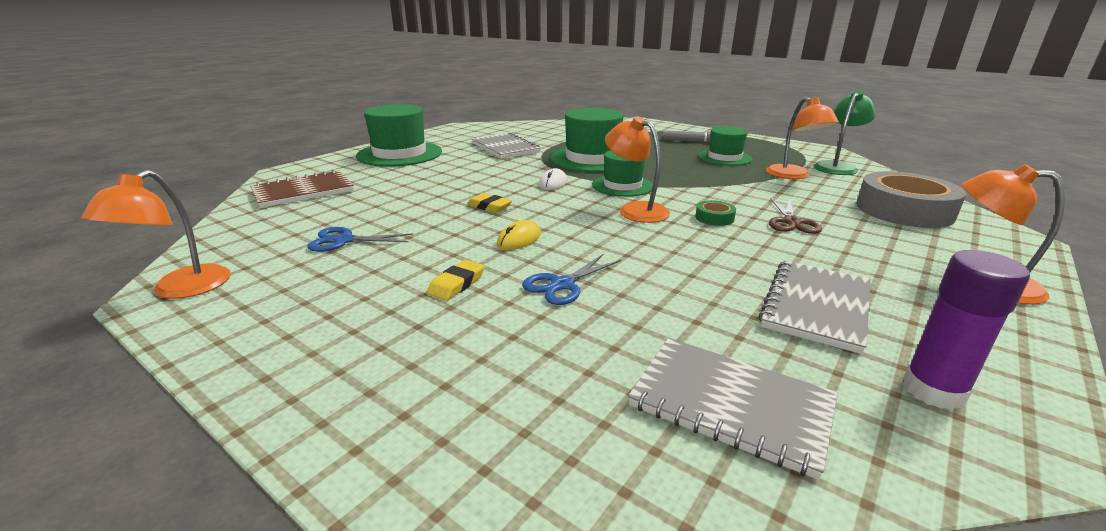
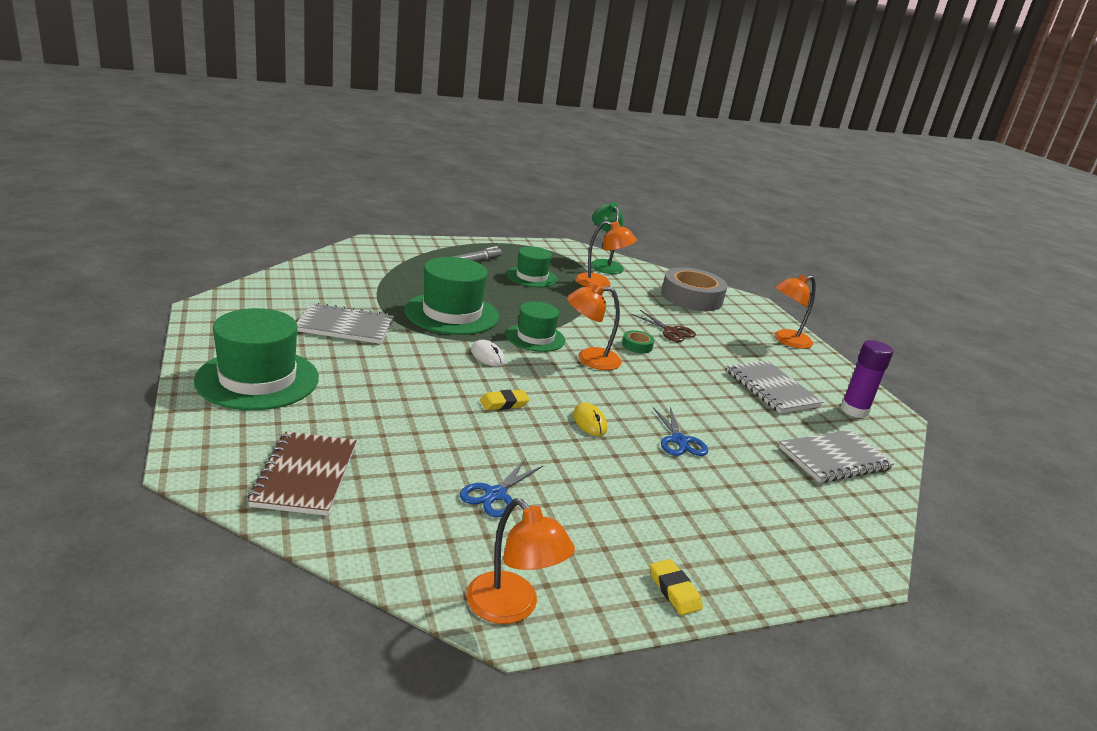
camera: 60 degrees left, 0 degrees up
(457, 284) = (639, 476): yellow eraser -> yellow eraser (674, 590)

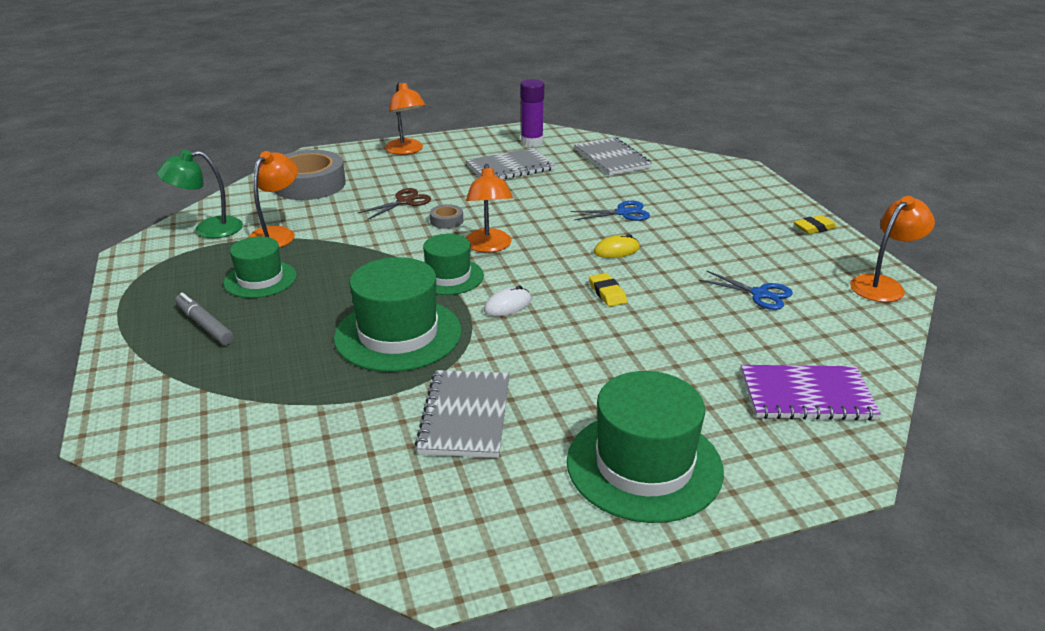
camera: 85 degrees left, 5 degrees up
(305, 475) = (806, 396): brown notebook -> purple notebook
(637, 346) = (446, 221): green tape -> grey tape

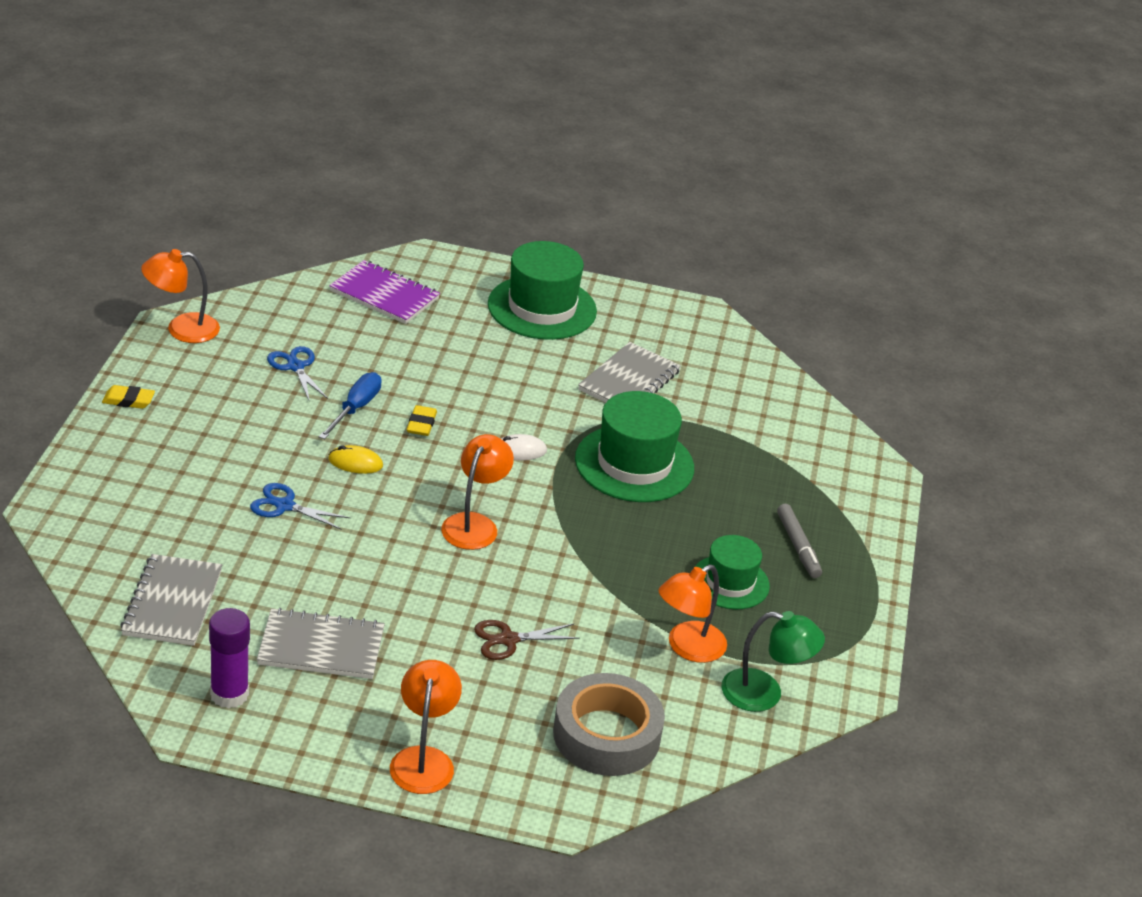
camera: 155 degrees left, 5 degrees up
(446, 221) = (486, 583): grey tape -> none
(448, 276) = (546, 504): green hat -> none
(670, 283) = (355, 408): none -> blue screwdriver

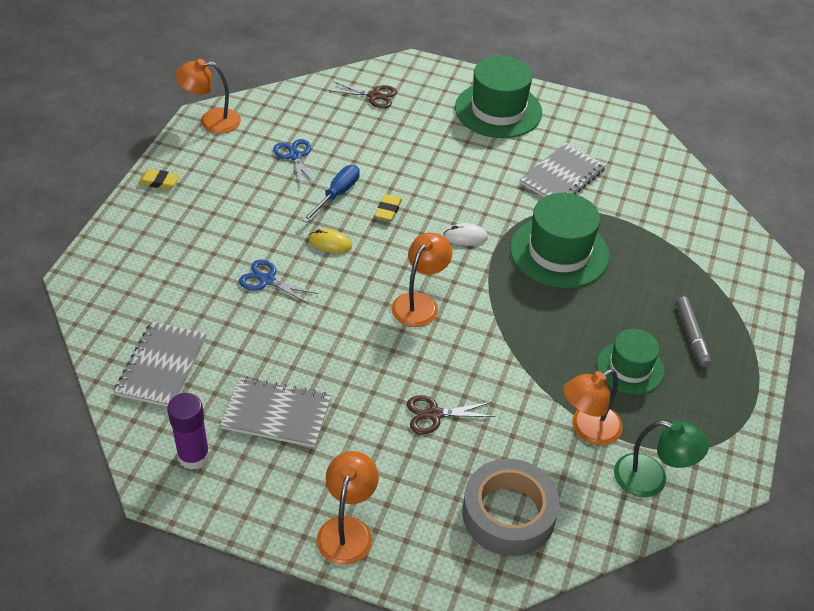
camera: 10 degrees right, 10 degrees up
(384, 295) = (374, 96): purple notebook -> brown scissors

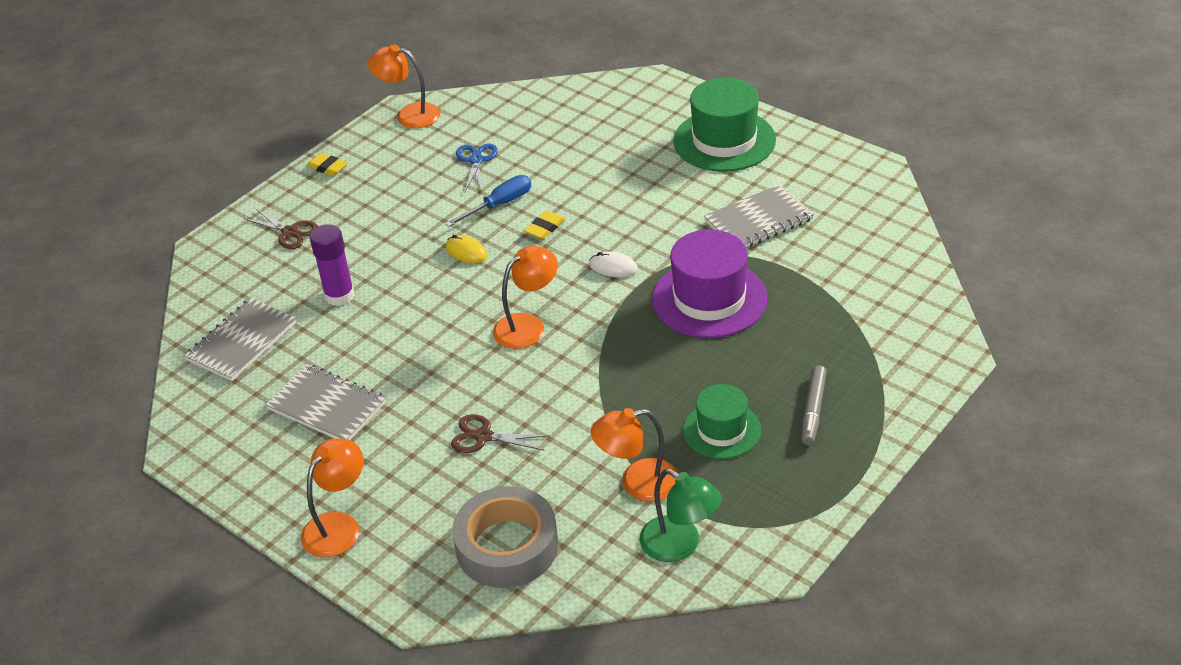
camera: 25 degrees right, 5 degrees down
(193, 456) = (229, 429): purple glue stick -> purple glue stick (339, 296)
(267, 280) = (384, 278): blue scissors -> none
(374, 96) = (593, 109): brown scissors -> brown scissors (290, 232)
(559, 252) = (709, 299): green hat -> purple hat

